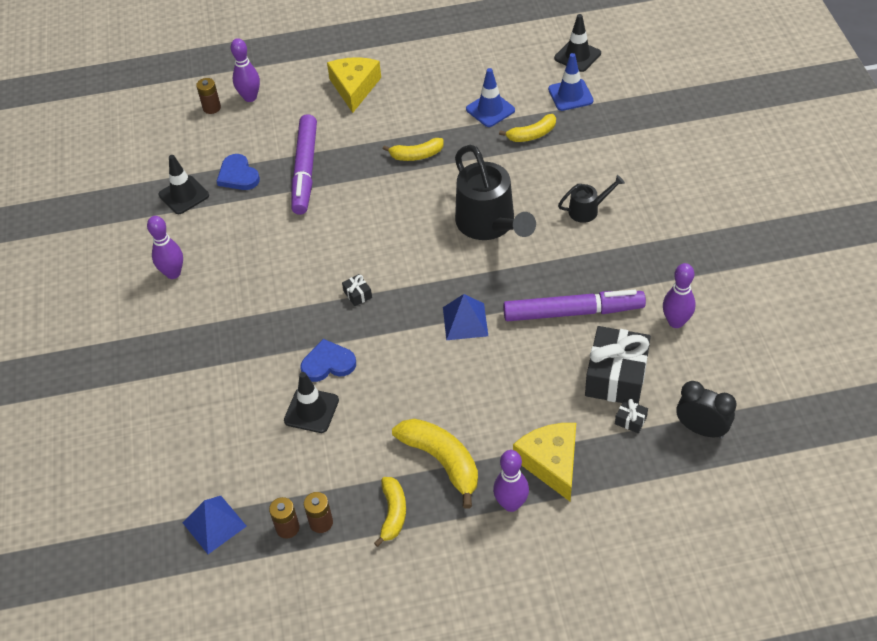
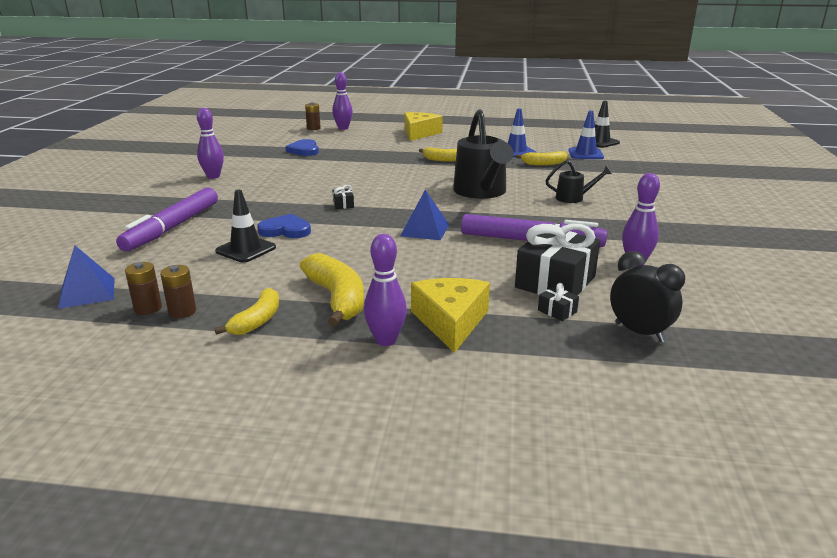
camera: 15 degrees right, 25 degrees down
(184, 195) = (258, 152): black traffic cone -> none
(305, 170) = (354, 154): purple marker -> purple marker (173, 227)

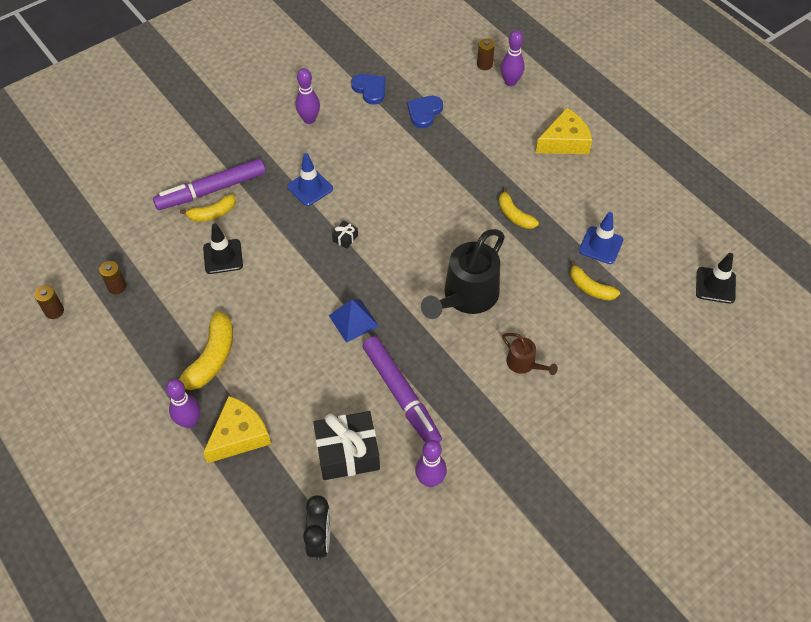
camera: 45 degrees right, 30 degrees up
(87, 292) = (105, 243): blue pyramid -> none
(182, 312) = (128, 305): brown battery -> brown battery (54, 311)
(257, 321) = (152, 346): yellow banana -> yellow banana (212, 213)
(285, 230) = (270, 248): blue heart -> blue heart (370, 89)
(557, 311) = (306, 480): black gift -> none
(574, 198) = (524, 364): black watering can -> brown watering can
(585, 154) = (659, 299): blue traffic cone -> blue traffic cone (310, 188)

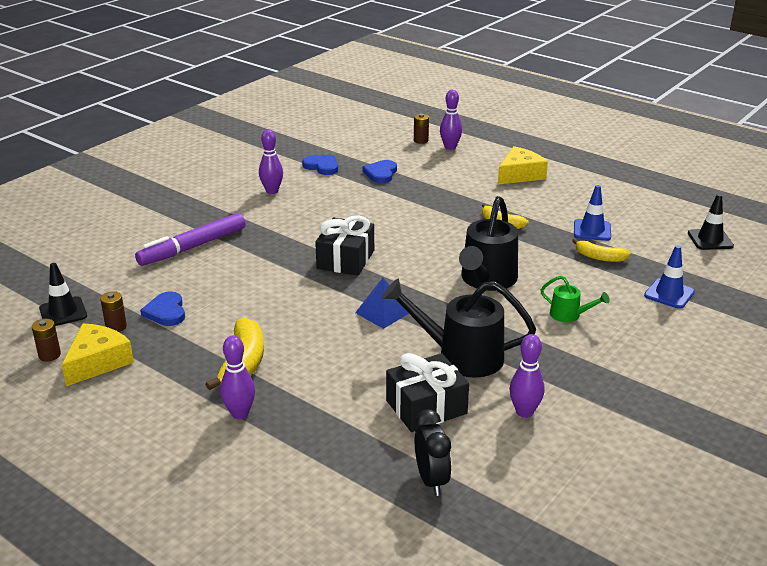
camera: 15 degrees left, 25 degrees down
(164, 276) = (166, 312): none -> blue heart
(212, 213) = (200, 262): yellow banana -> none
(223, 256) = (224, 289): black traffic cone -> black traffic cone (63, 312)
(239, 435) = (301, 414): yellow cheese -> yellow cheese (98, 362)
(310, 188) = (294, 232): blue traffic cone -> blue traffic cone (669, 294)
(345, 238) = (346, 259): black gift -> black gift, size x2.45
(401, 395) = (460, 356): purple marker -> black watering can
(524, 364) = (569, 315): brown watering can -> green watering can

